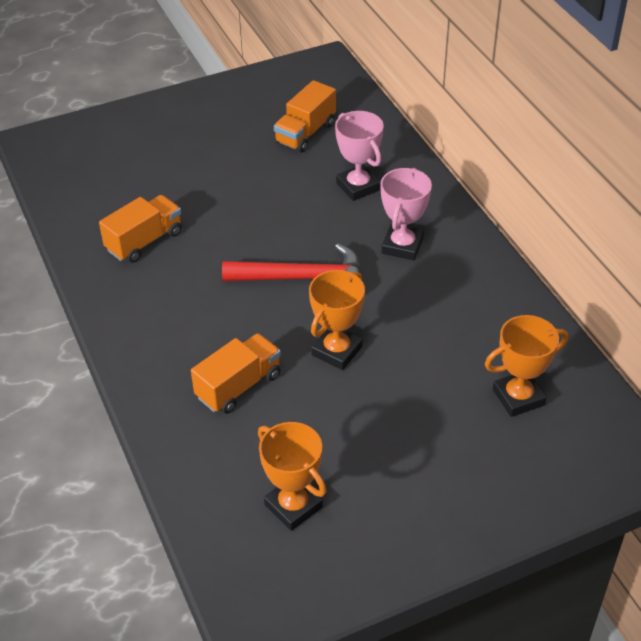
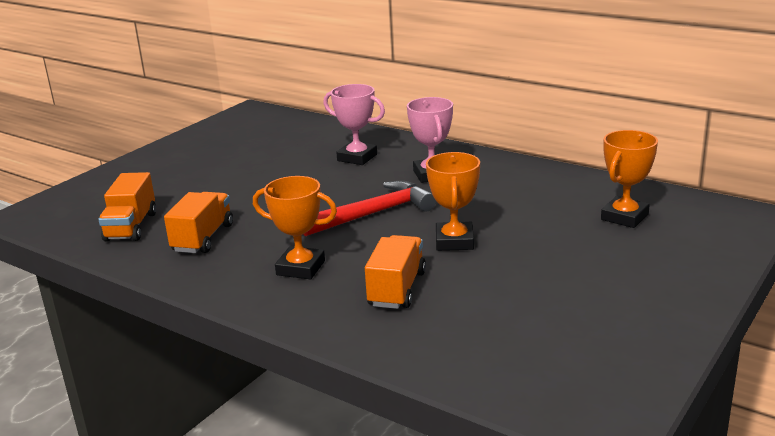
camera: 30 degrees left, 20 degrees down
(293, 506) = (540, 340): orange trophy -> orange trophy (300, 268)
(305, 133) = (279, 145): orange truck -> orange truck (131, 227)

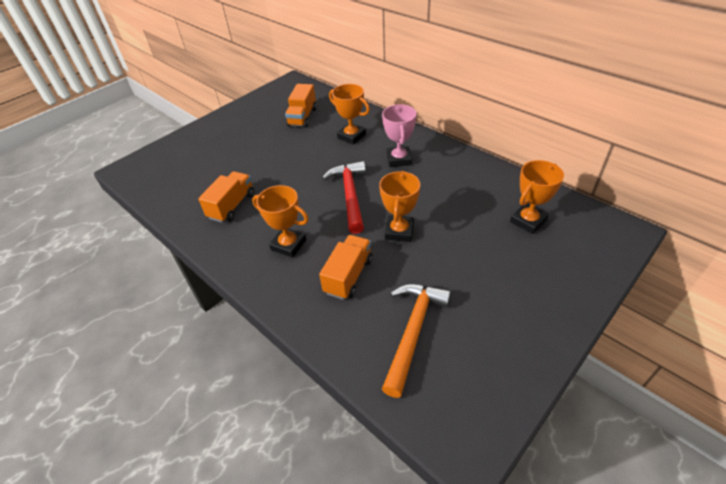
camera: 10 degrees right, 20 degrees up
(131, 227) = (189, 188): orange truck -> orange truck (302, 117)
(357, 157) = (351, 136): pink trophy -> orange trophy
(373, 214) = (350, 195): red hammer -> red hammer turned 75 degrees counterclockwise
(502, 330) = (413, 331): none -> orange hammer

